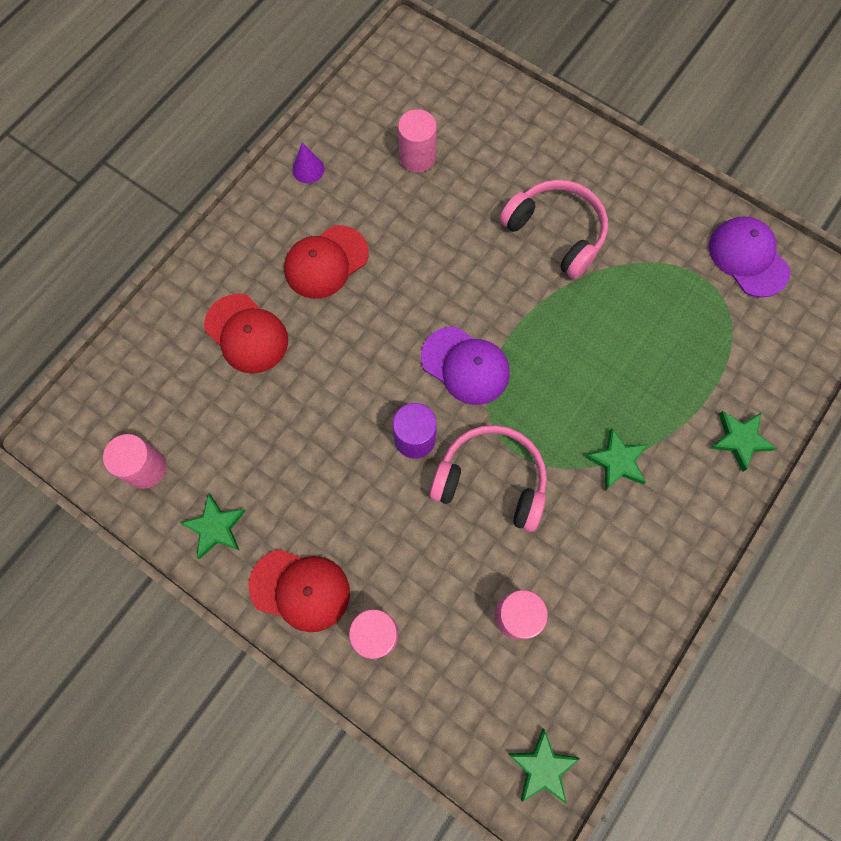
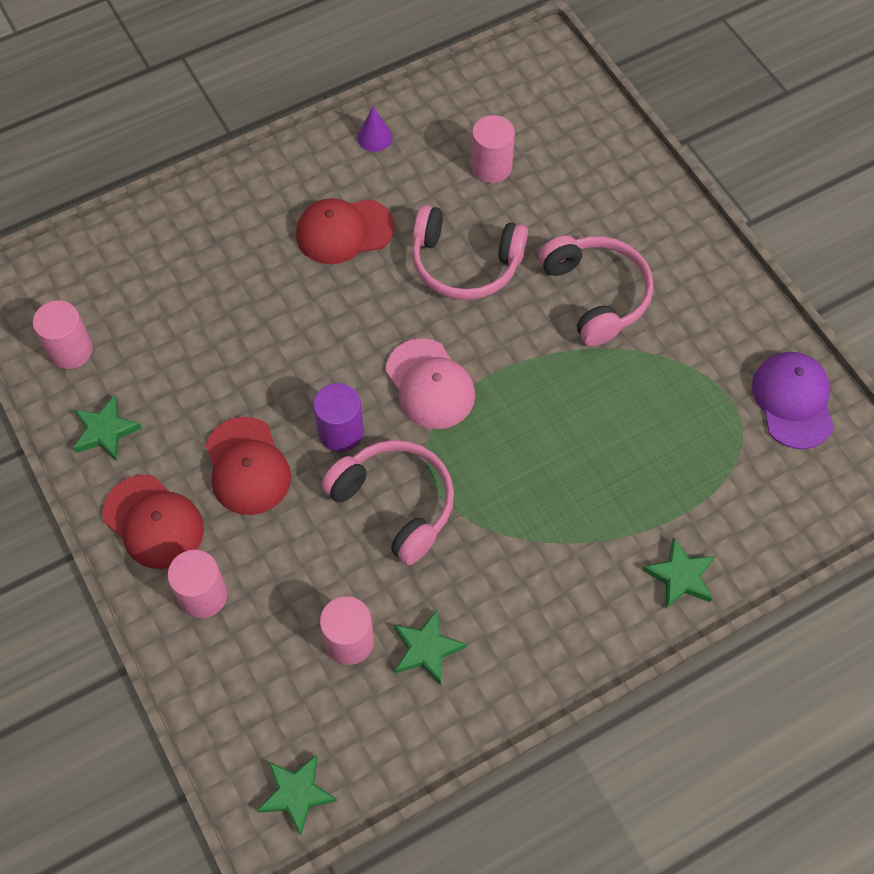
camera: 25 degrees right, 10 degrees down
(246, 334) = (231, 267): red cap -> red cap (247, 466)
(439, 250) = (465, 264): none -> pink headphones
(465, 366) = (430, 384): purple cap -> pink cap
(617, 461) = (536, 541): green star -> green star (426, 649)

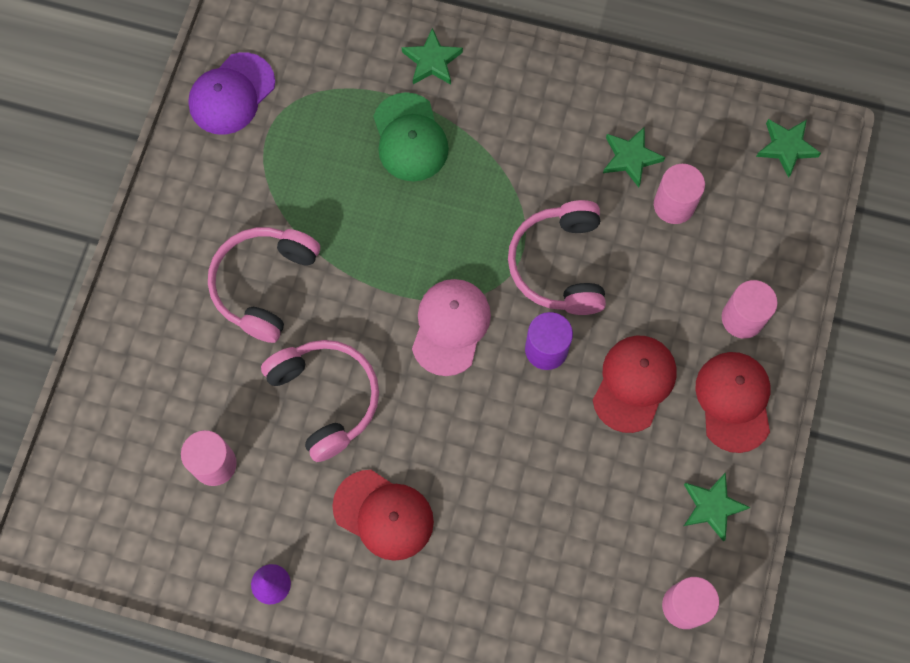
camera: 135 degrees left, 10 degrees up
(622, 495) = (410, 138): none -> green cap

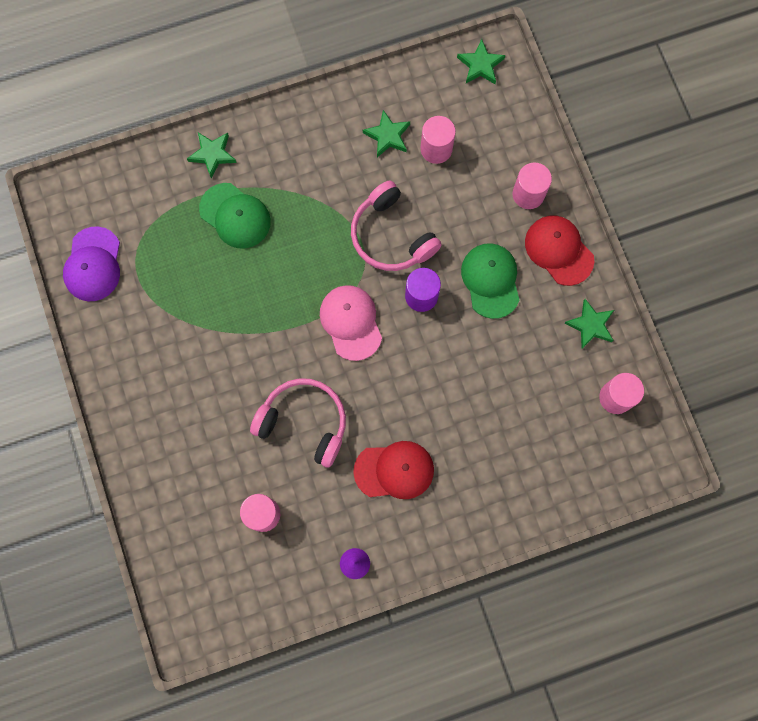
camera: 35 degrees left, 5 degrees up
(264, 284) = (209, 377): pink headphones -> none
(634, 383) = (491, 280): red cap -> green cap

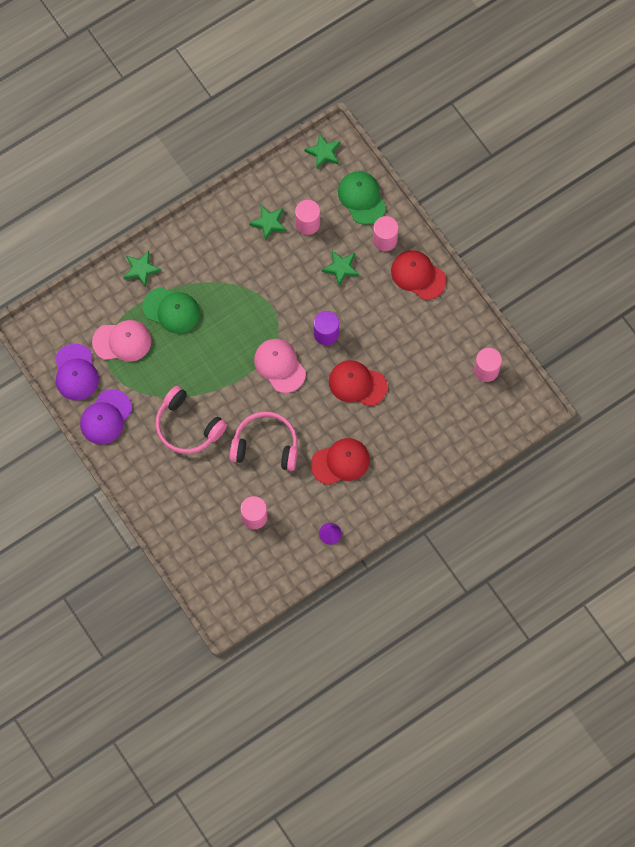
camera: 15 degrees left, 5 degrees down
(113, 332) = (106, 417): none -> purple cap
(162, 240) = (122, 341): none -> pink cap
(391, 236) = (292, 296): pink headphones -> pink headphones (187, 426)
(443, 372) = (357, 384): none -> red cap
(491, 280) = (374, 309): green cap -> green cap (361, 198)
(590, 325) = (455, 323): green star -> green star (341, 268)

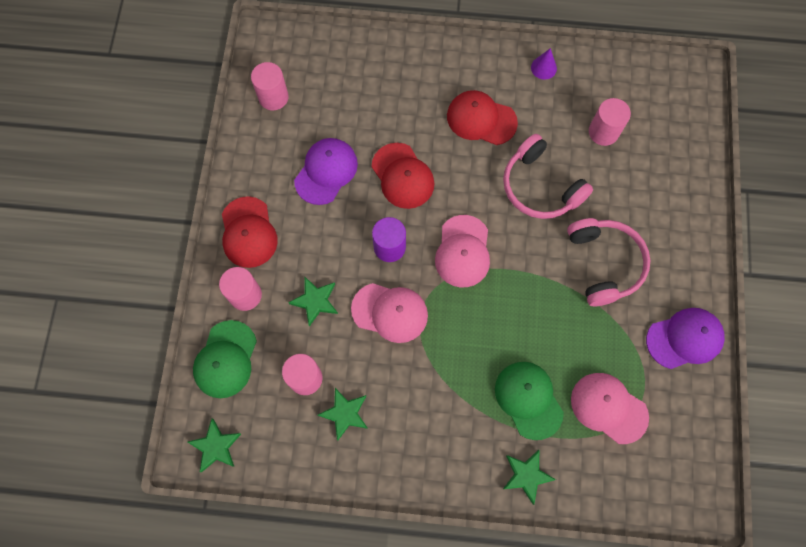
camera: 140 degrees left, 0 degrees up
(76, 372) = (685, 413): purple cap -> purple cap (326, 172)
(292, 296) = (390, 312): none -> pink cap

